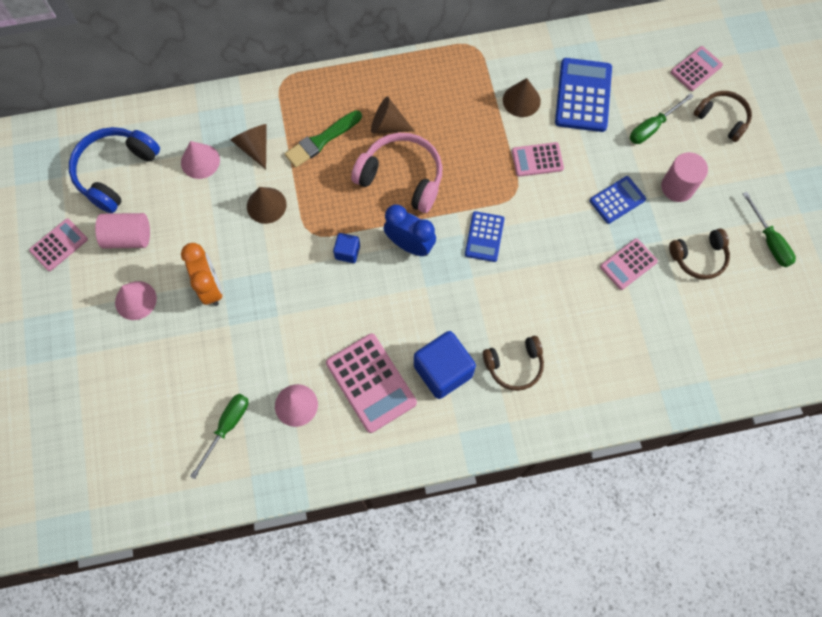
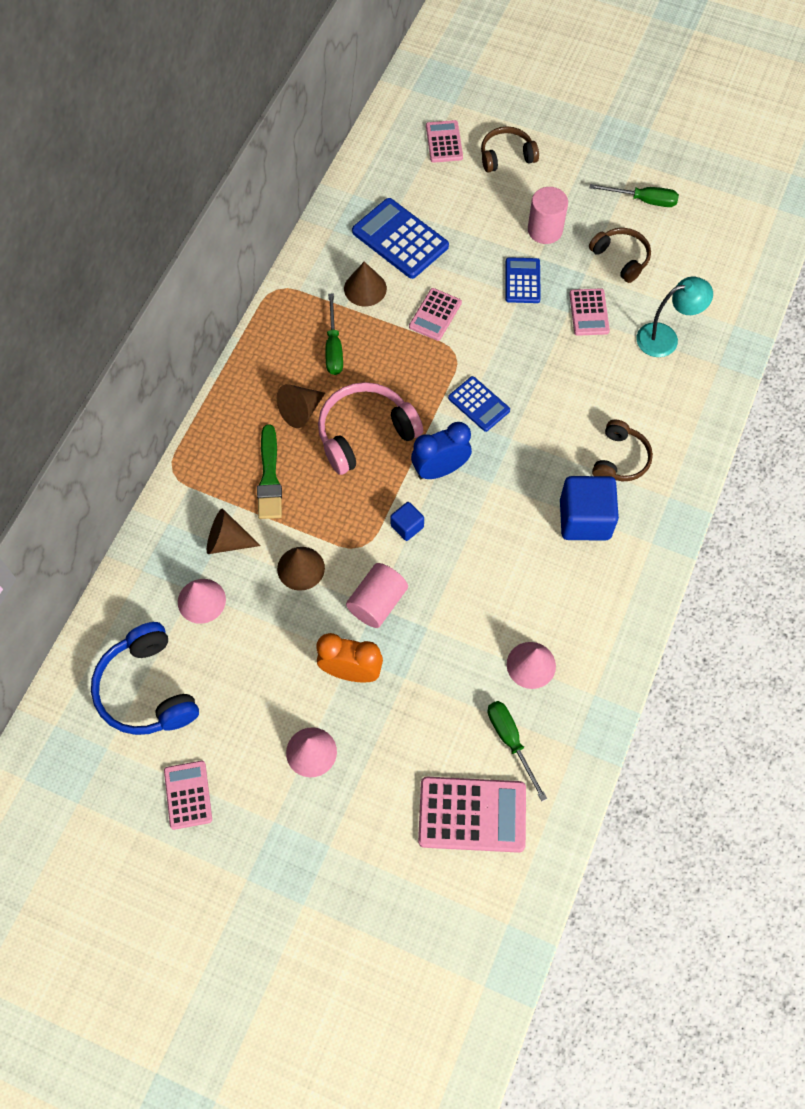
camera: 55 degrees left, 5 degrees down
(128, 237) = (234, 719): pink cylinder -> pink cylinder (377, 602)
(371, 383) = (554, 586): pink calculator -> pink calculator (472, 815)
(652, 127) = (473, 209): green screwdriver -> green screwdriver (333, 347)
(652, 334) = (665, 338): none -> turquoise lamp
(699, 257) = (621, 258): brown headphones -> brown headphones turned 60 degrees counterclockwise

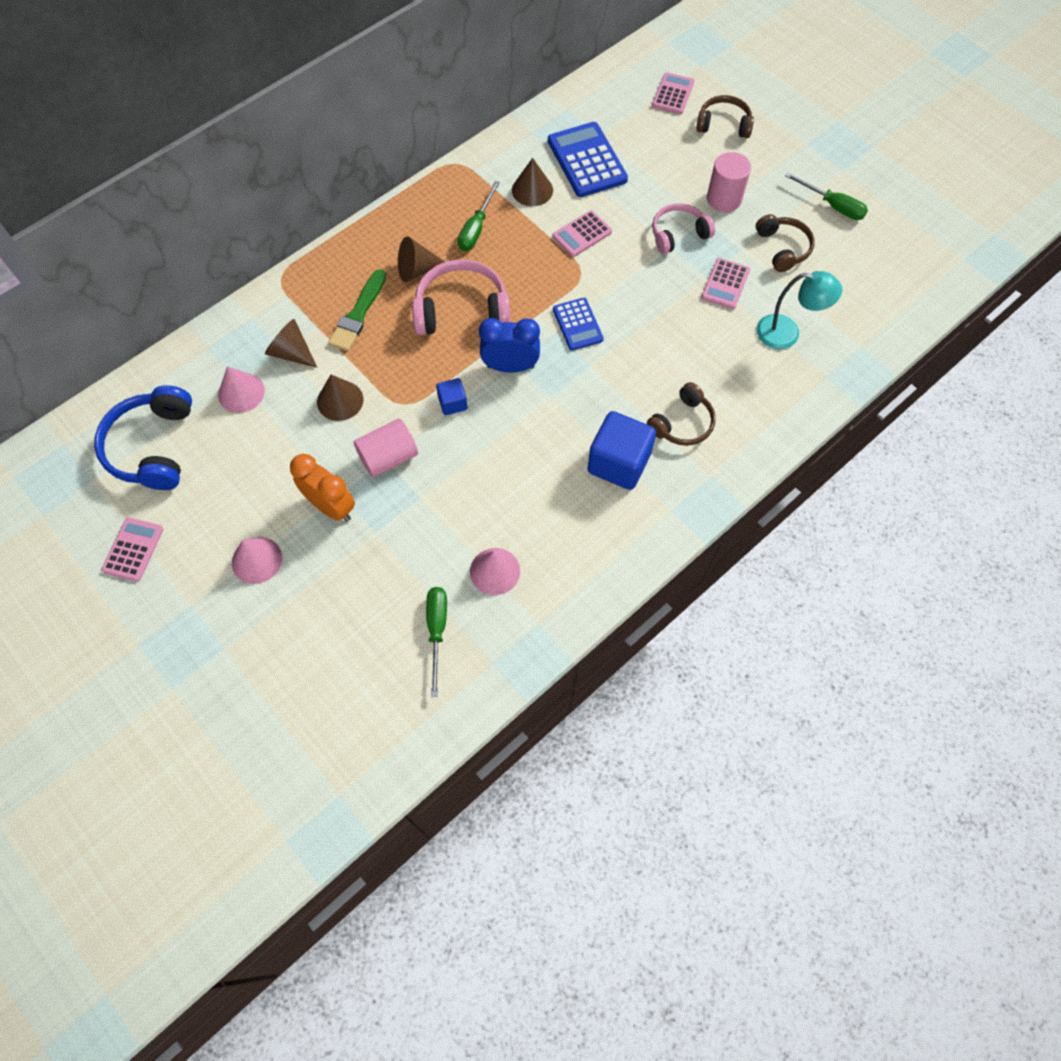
camera: 25 degrees right, 0 degrees up
(472, 815) = (364, 680): pink calculator -> none
(522, 281) = (678, 234): blue calculator -> pink headphones

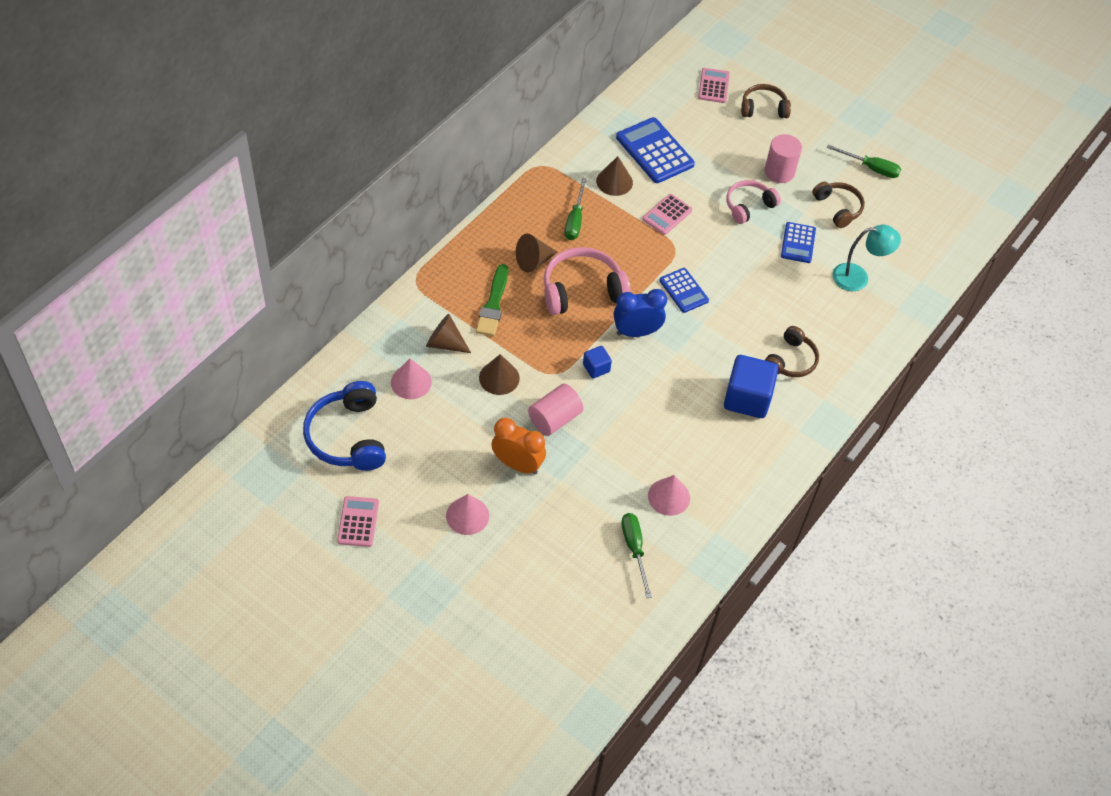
camera: 15 degrees left, 10 degrees down
(725, 284) = (798, 243): pink calculator -> blue calculator

